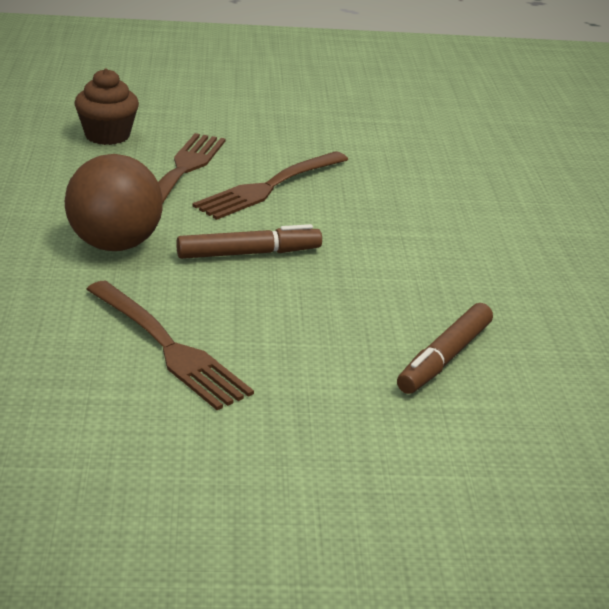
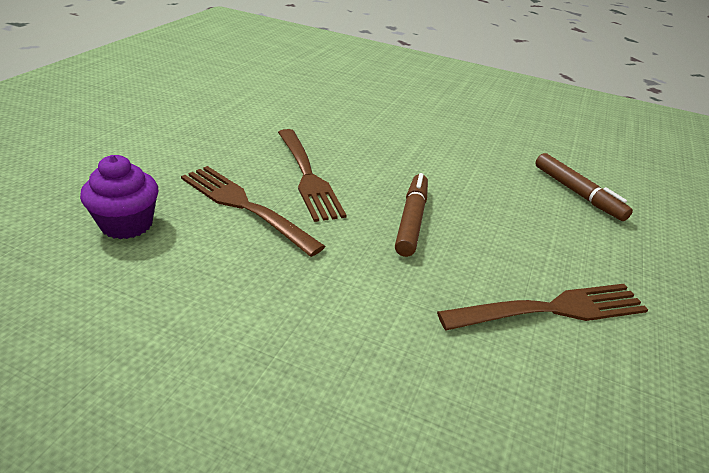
camera: 65 degrees left, 5 degrees up
(107, 135) = (127, 224): brown cupcake -> purple cupcake
(114, 245) = (360, 287): brown ball -> none

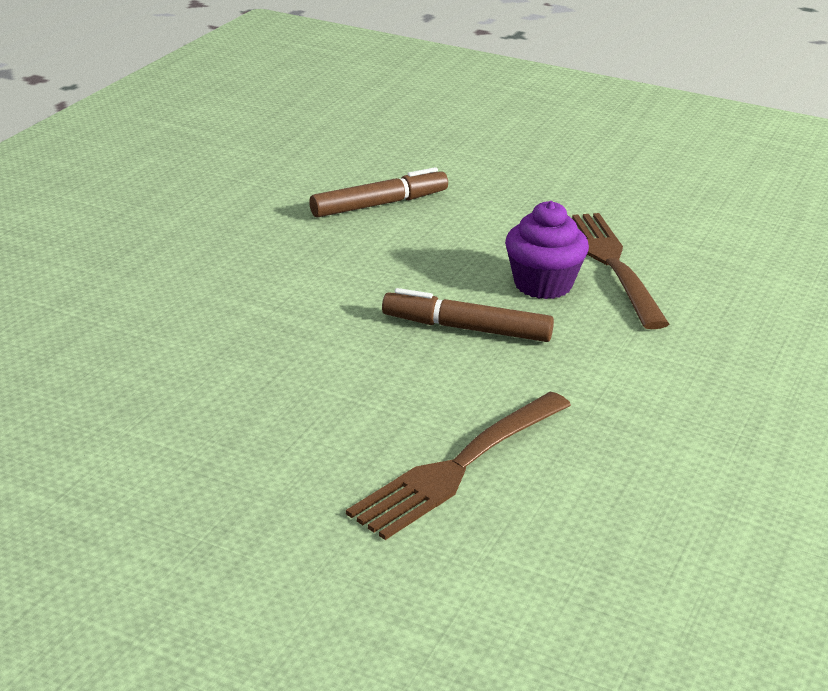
camera: 85 degrees left, 5 degrees down
(127, 224) = (531, 579): purple cupcake -> purple cupcake (543, 284)
(307, 175) = (359, 410): brown fork -> none

